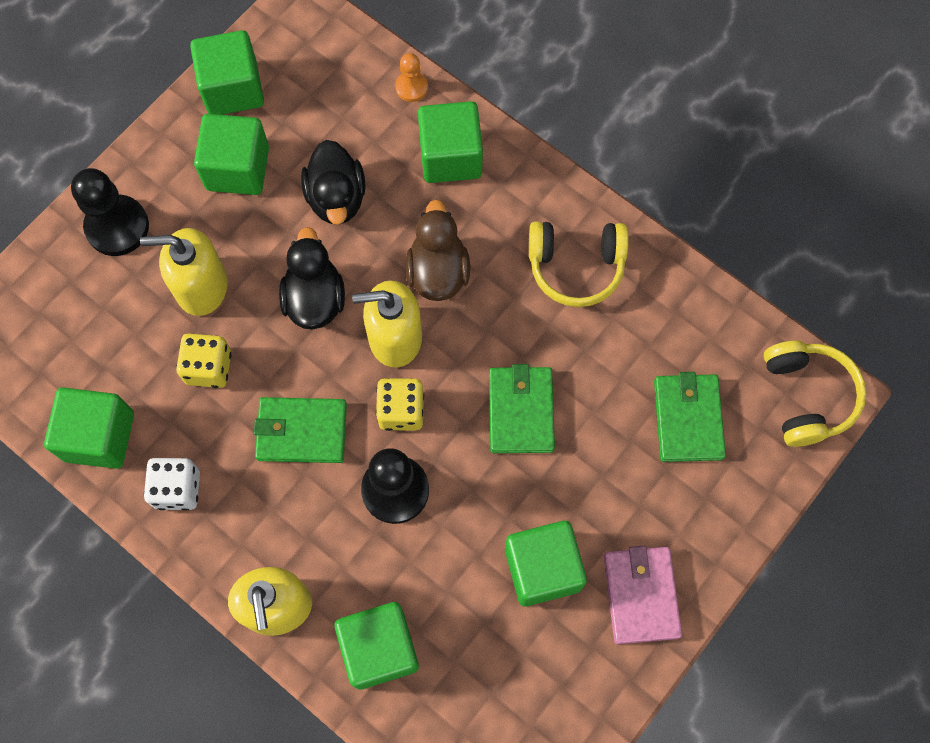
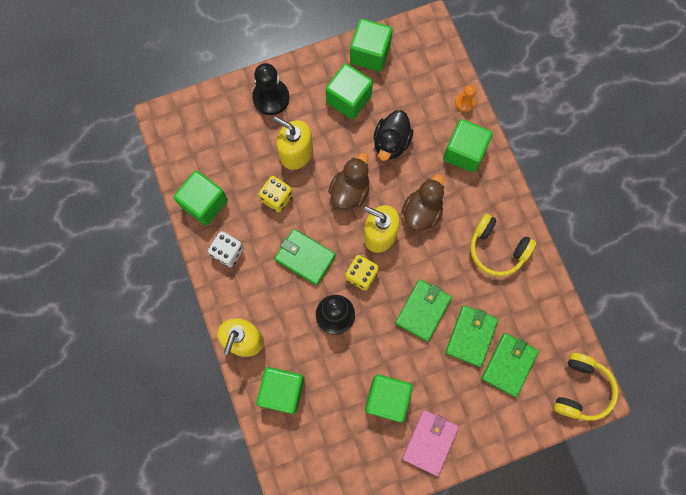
camera: 30 degrees right, 5 degrees up
(315, 299) = (350, 191): black duck -> brown duck
(611, 409) = (471, 336): none -> green wallet

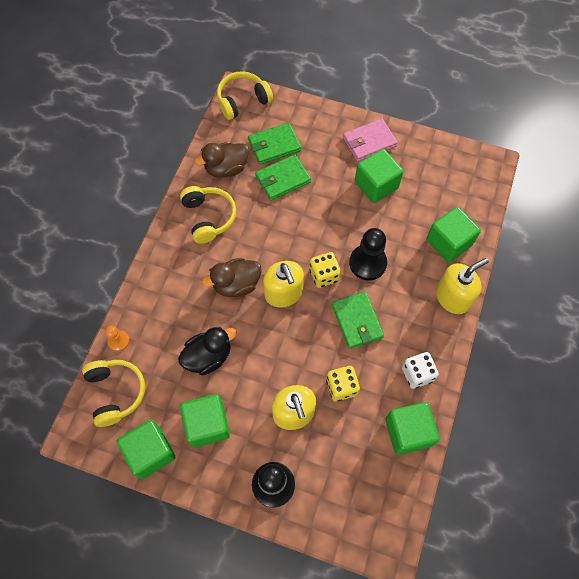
camera: 140 degrees left, 10 degrees down
(350, 191) = (277, 344): brown duck -> brown duck (226, 168)
(423, 310) = (300, 218): green wallet -> none
(431, 69) = (115, 392): none -> yellow headphones
(464, 152) = (160, 302): green cube -> none

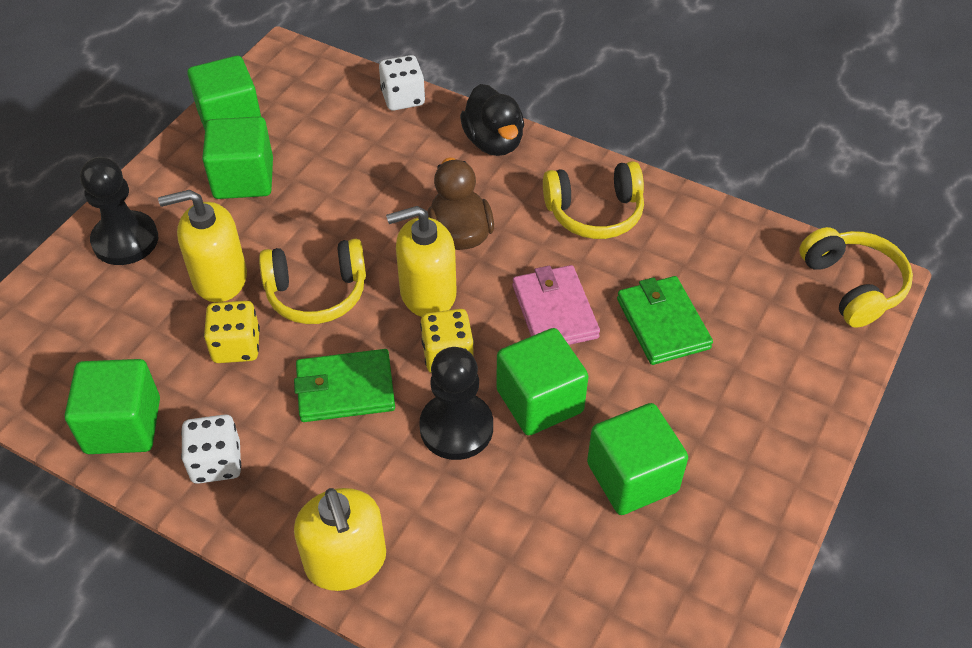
camera: 100 degrees right, 15 degrees down
(115, 392) = (327, 92): yellow headphones -> yellow headphones (317, 293)
(118, 341) = (403, 98): orange pawn -> white dice
(208, 356) = (346, 189): black duck -> black duck (493, 142)
(226, 168) = (693, 245): brown duck -> none
(274, 145) = (742, 321): green wallet -> none
(369, 142) = (744, 486): pink wallet -> pink wallet (554, 311)
(448, 242) = (471, 585): green cube -> green cube (539, 401)

